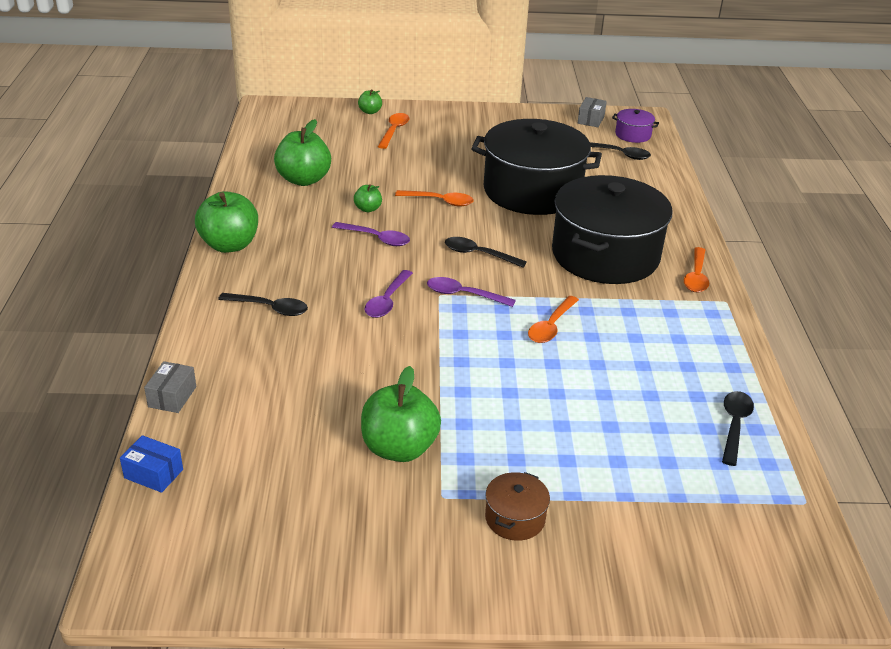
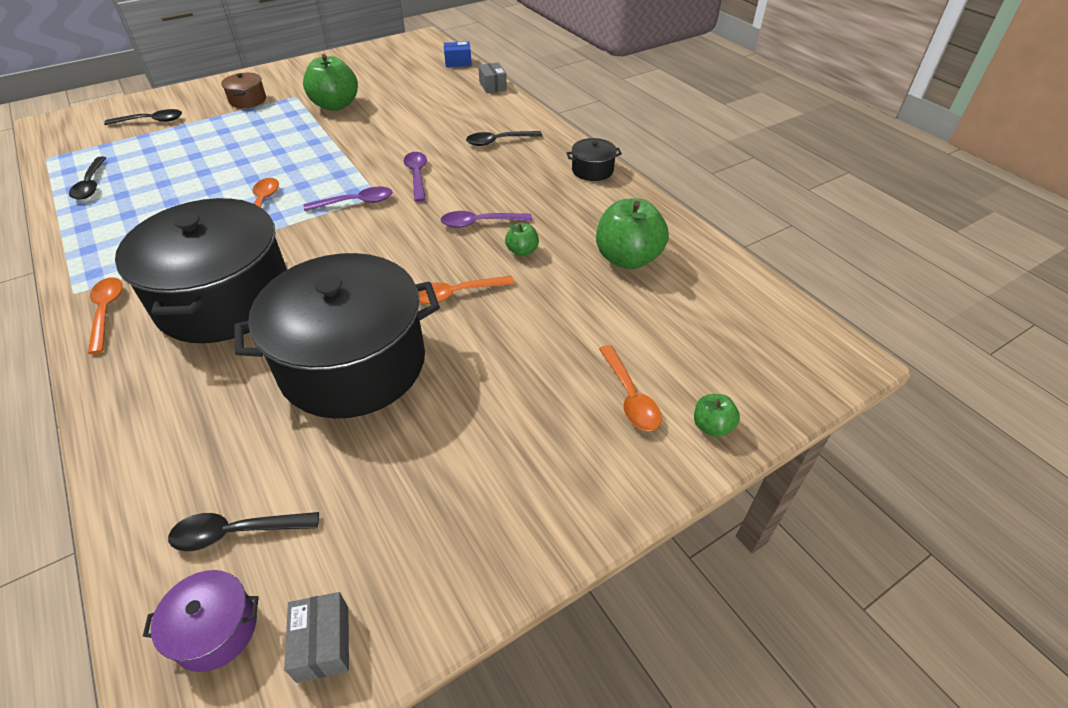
camera: 150 degrees right, 10 degrees up
(229, 245) = (592, 170): green apple -> black pot
(478, 254) = (367, 245): black spoon -> black spoon (151, 121)

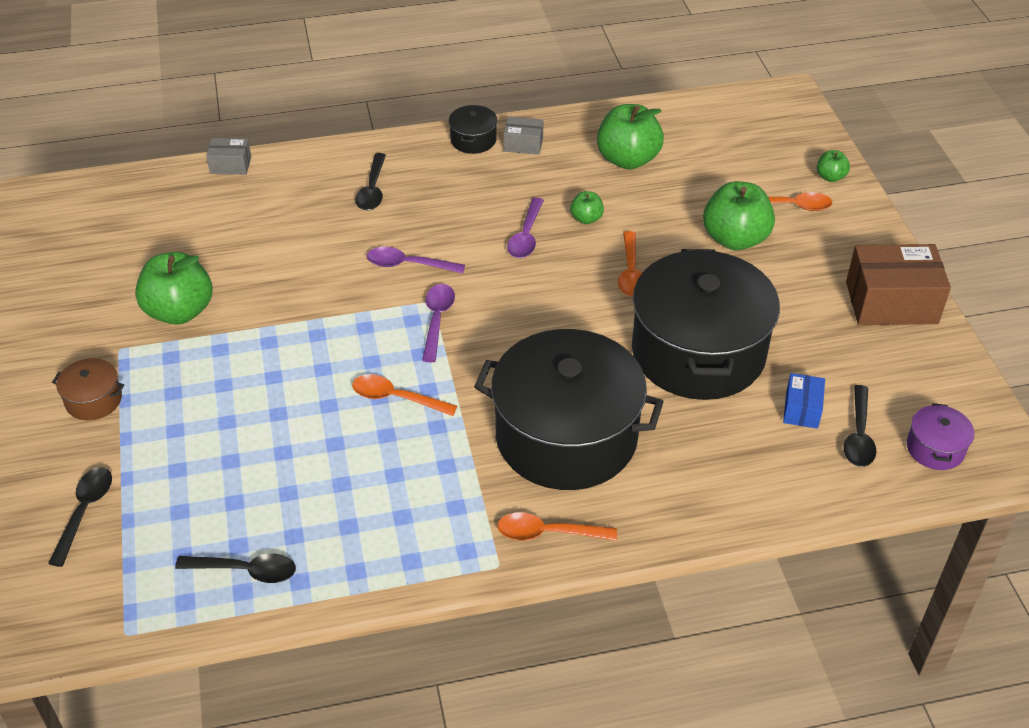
camera: 70 degrees left, 0 degrees up
(323, 643) = (955, 395): grey box -> grey box (523, 144)
(458, 62) = (135, 180): blue box -> blue box (801, 409)
(492, 533) = (891, 302): none -> brown box
(545, 359) = (735, 239): none -> green apple

